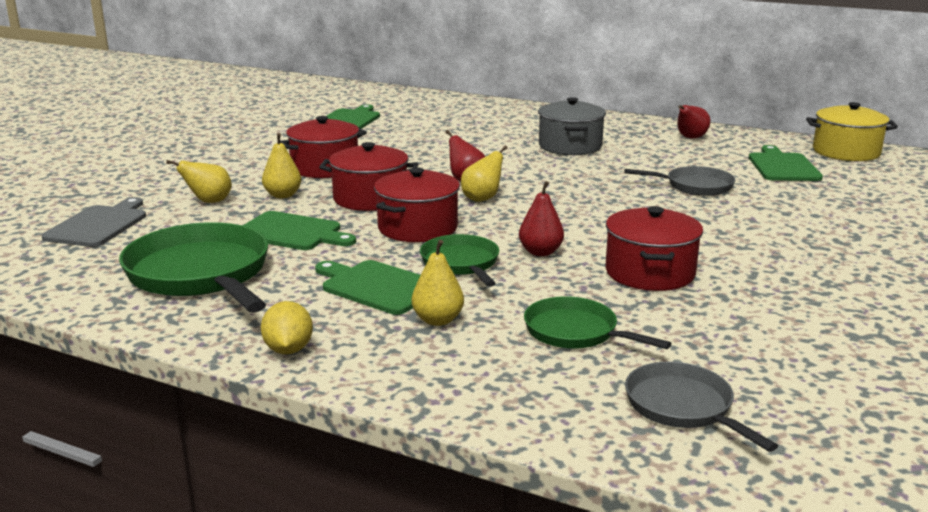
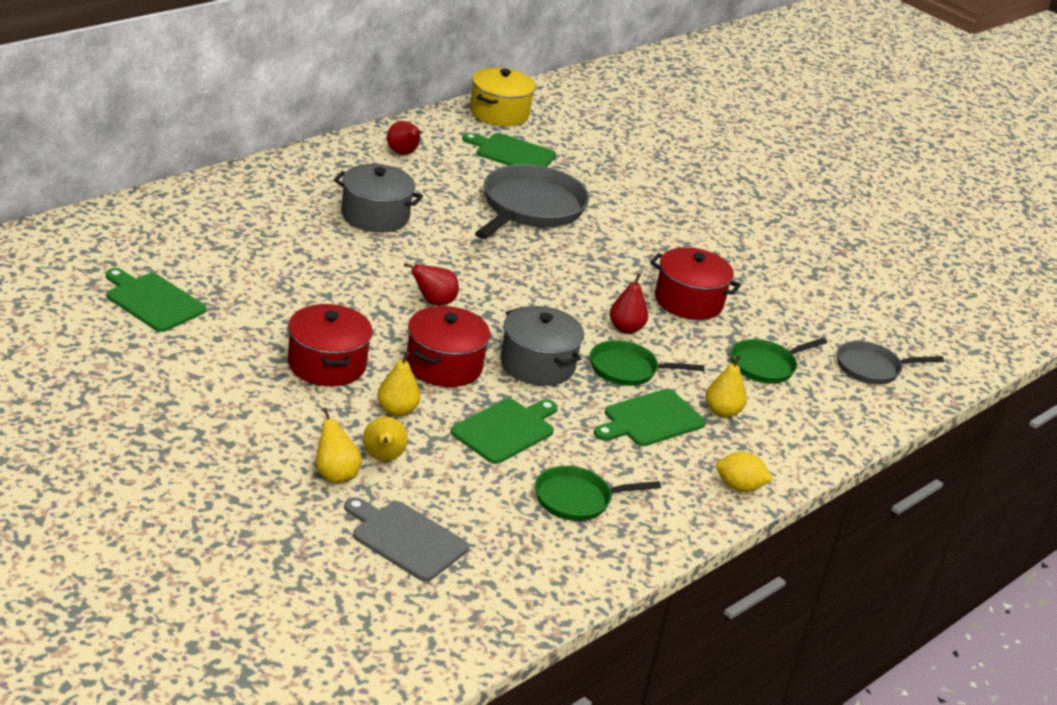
camera: 75 degrees left, 10 degrees up
(201, 275) = (577, 499): green pan -> green pan, size x0.57
(417, 228) = (537, 364): red pot -> grey pot
(482, 199) = (487, 311): yellow pear -> yellow pear (335, 475)
(694, 186) = (530, 208): grey pan -> grey pan, size x1.76

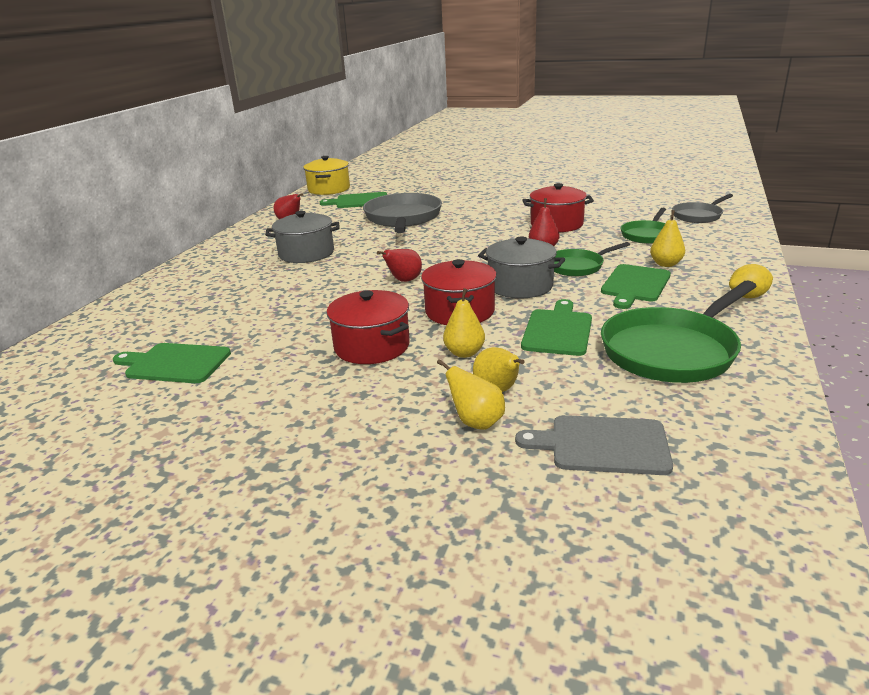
camera: 20 degrees left, 5 degrees down
(577, 499) = (672, 350): green pan -> green pan, size x1.76

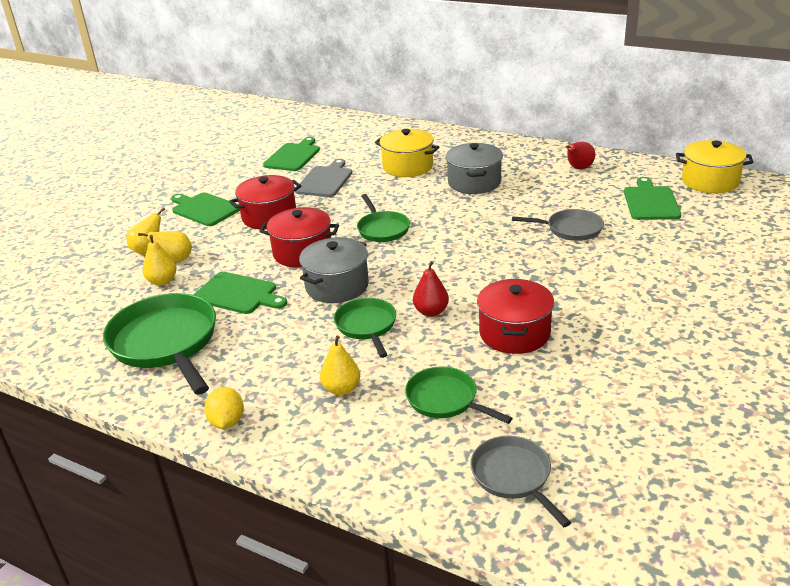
camera: 100 degrees right, 5 degrees up
(252, 286) = (408, 166): none -> yellow pot
(403, 218) = (570, 229): grey pan -> grey pan, size x0.57
(404, 281) = (382, 229): red pear -> green pan
(464, 353) = (233, 251): yellow pear -> yellow pear (162, 281)
(602, 445) = (90, 289): grey cutting board -> grey cutting board (325, 180)
(634, 285) = (299, 353): green cutting board -> green cutting board (204, 209)

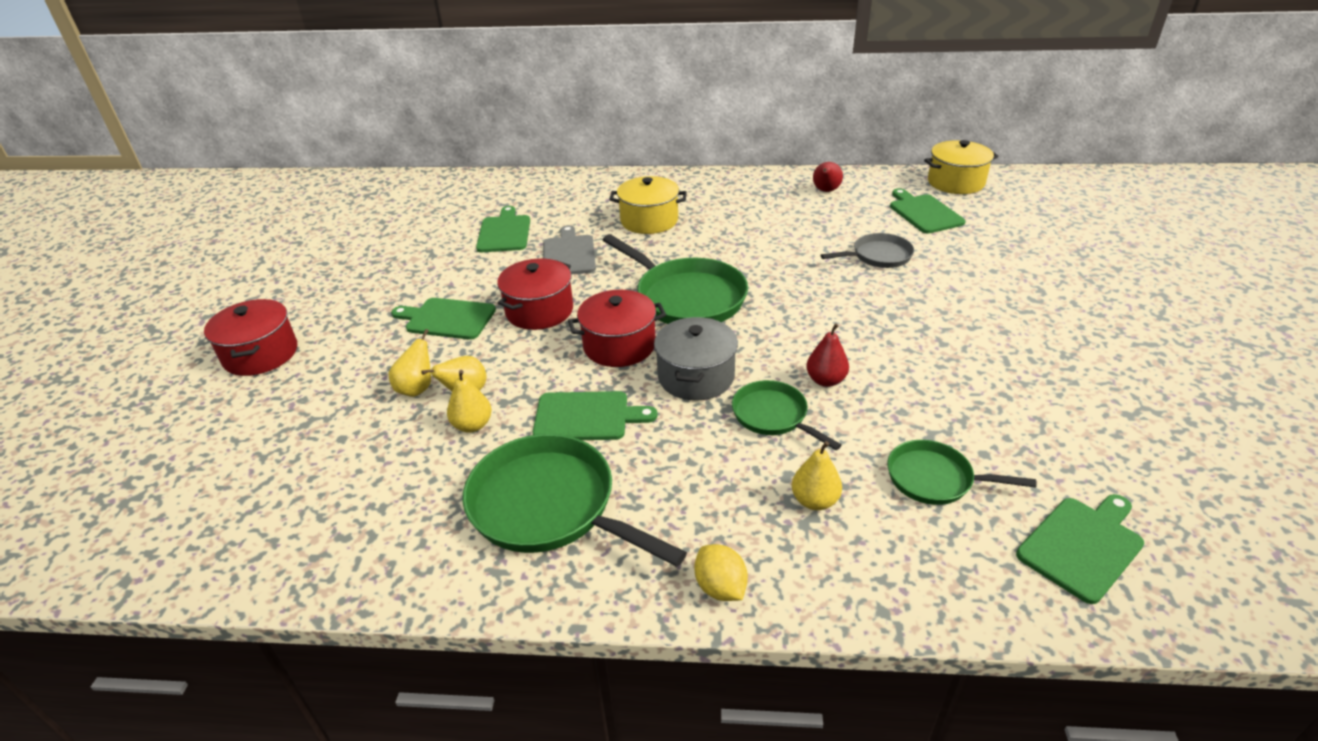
camera: 25 degrees left, 5 degrees up
(382, 229) = (686, 297): green pan -> green pan, size x1.76
(474, 182) = (736, 225): grey pot -> none
(514, 333) = (931, 382): red pot -> red pot (261, 354)
(514, 477) = (1082, 545): grey pan -> green cutting board

